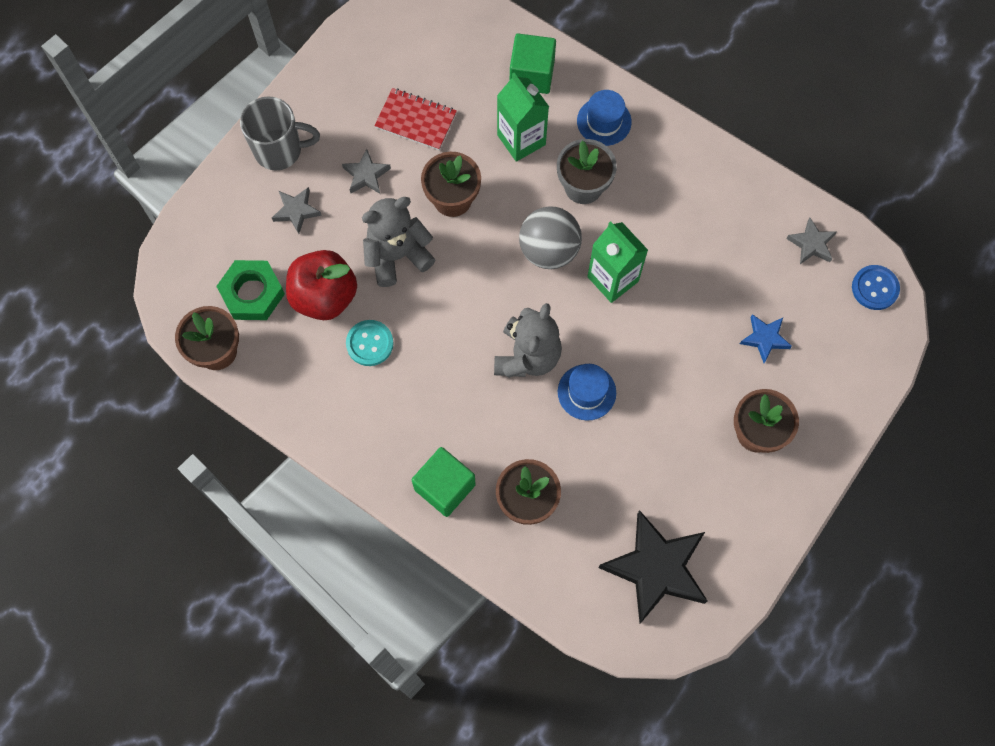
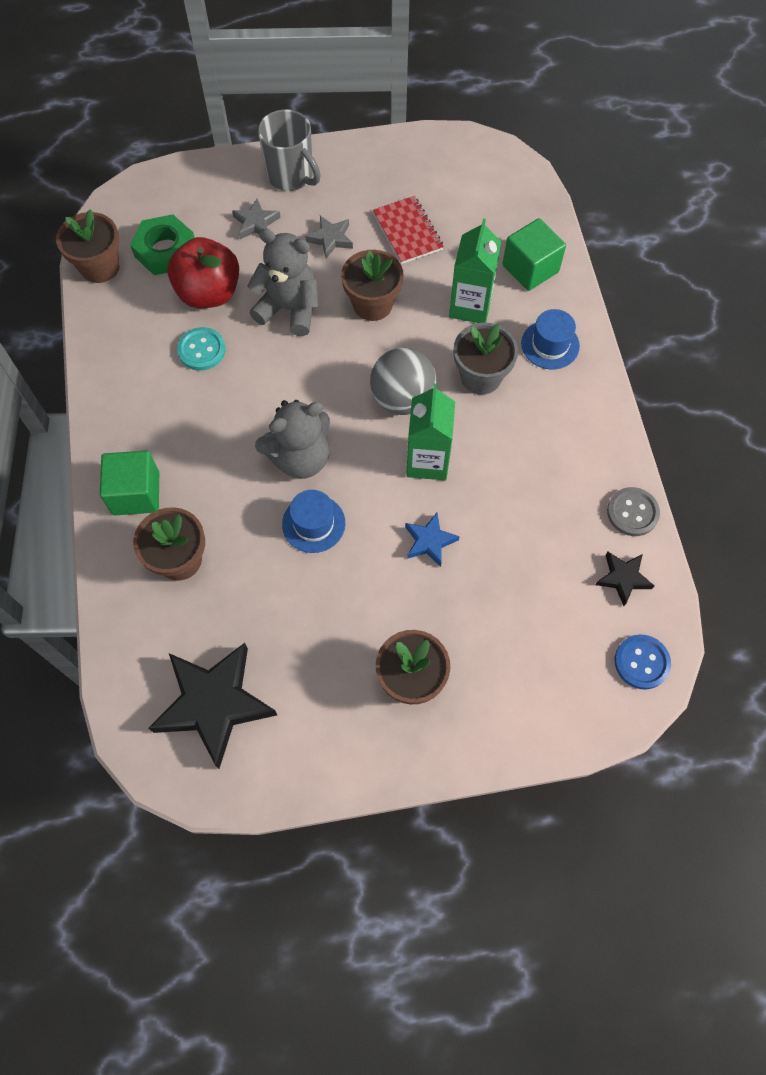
camera: 45 degrees right, 5 degrees down
(764, 338) = (500, 614): blue star -> blue star (429, 541)
(773, 194) = (632, 512): none -> grey button
(811, 244) = (623, 578): grey star -> black star

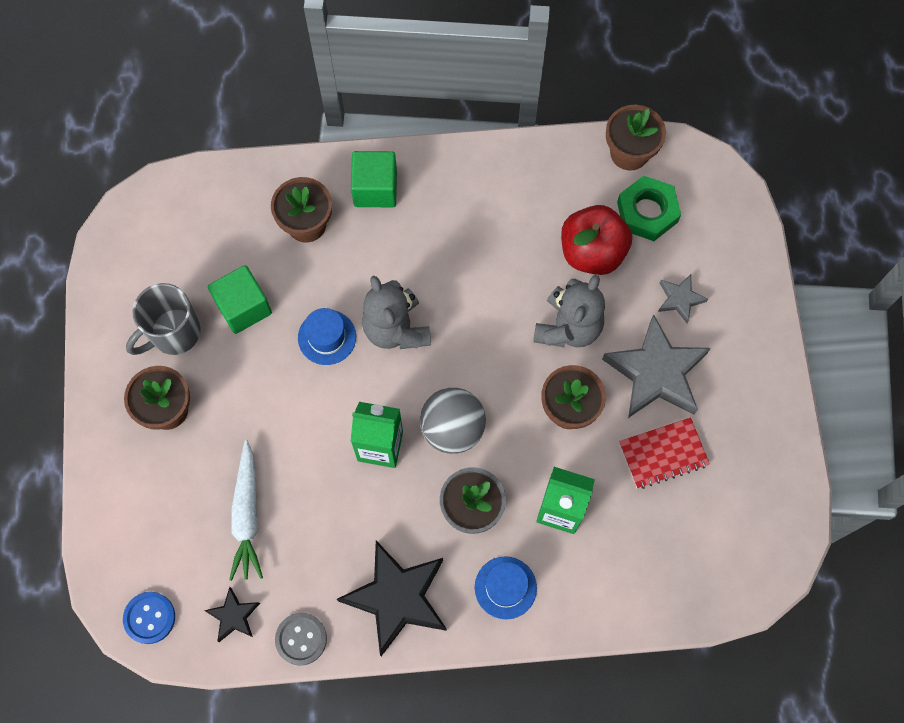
camera: 95 degrees right, 5 degrees up
(201, 350) = (524, 244): turquoise button -> none
(214, 704) = (173, 250): black star -> black star (397, 598)
(291, 176) = (744, 337): grey mug -> grey mug (174, 333)
(330, 239) = (656, 373): grey star -> grey star, size x2.07
(429, 541) = (296, 439): blue star -> none
(517, 579) = (247, 515): none -> white carrot
(530, 268) = (607, 581): green cube -> green cube (243, 307)

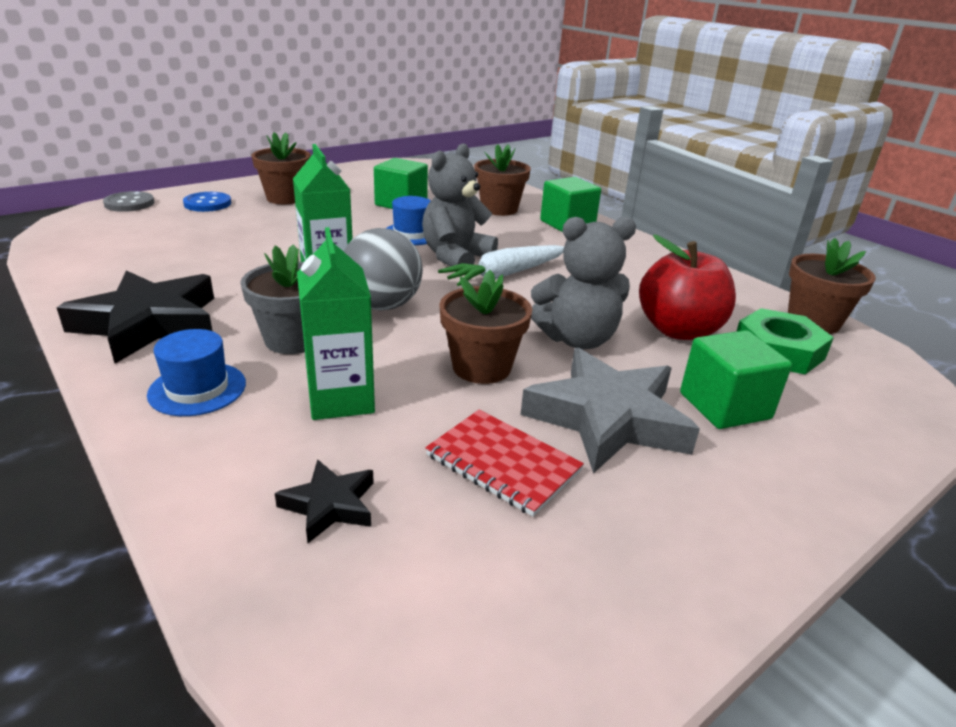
camera: 55 degrees right, 40 degrees down
(149, 618) = (80, 225): blue button -> blue button (207, 204)
(174, 333) = (352, 189): grey mug -> none
(234, 616) = (94, 254): black star -> black star (330, 505)
(247, 515) = (207, 239): white carrot -> white carrot (505, 275)
(301, 639) = (76, 286): grey button -> grey button (129, 203)
(680, 299) = (724, 406): grey star -> green cube

